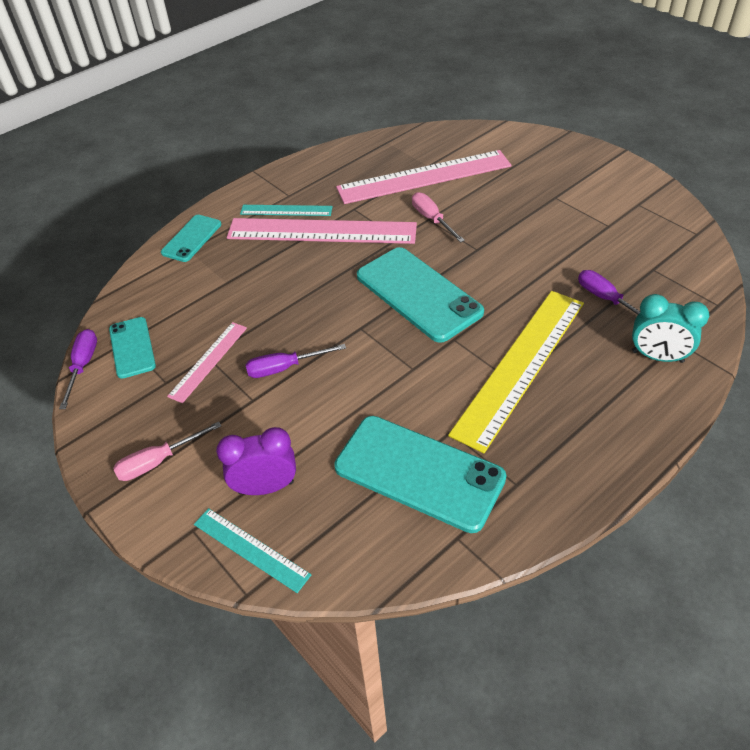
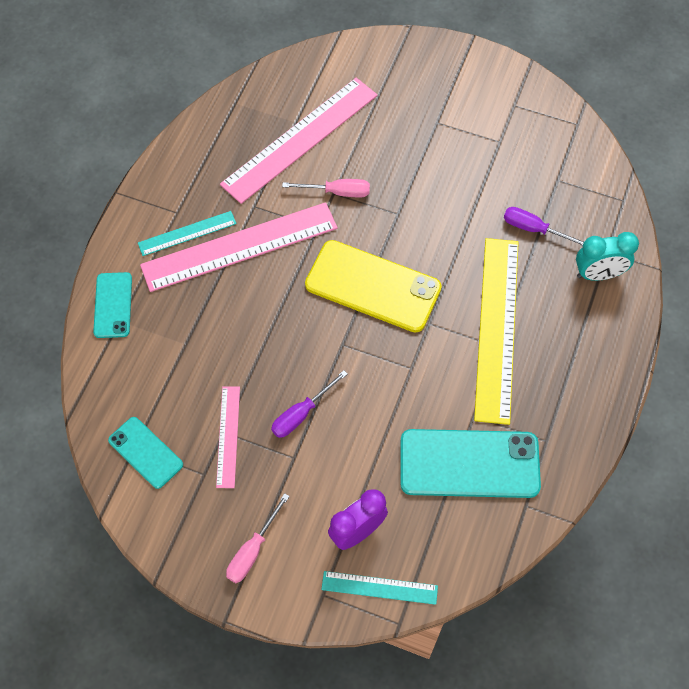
camera: 30 degrees left, 15 degrees up
(83, 366) = (113, 491): purple screwdriver -> none
(418, 294) = (372, 286): turquoise phone -> yellow phone
(432, 219) = (337, 192): pink screwdriver -> pink screwdriver turned 150 degrees clockwise

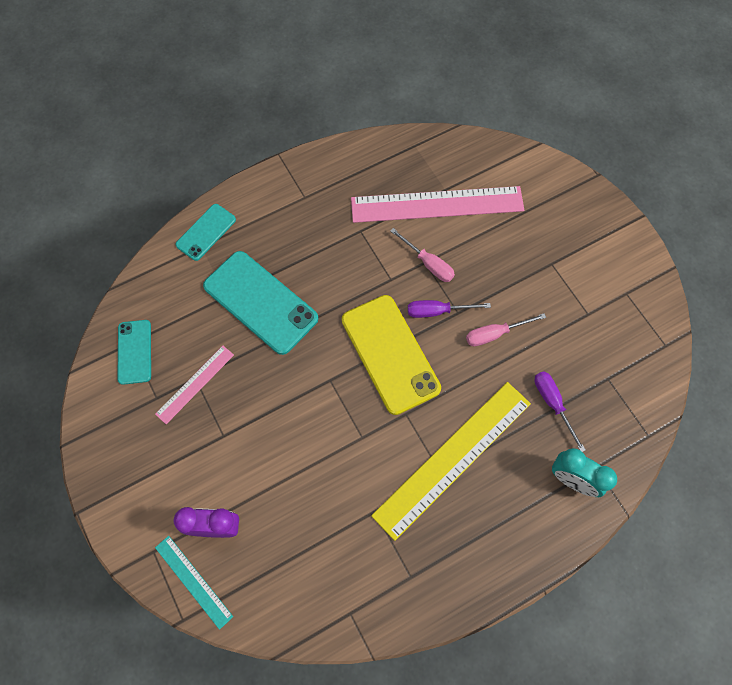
camera: 40 degrees right, 5 degrees up
(187, 233) = (298, 217): turquoise ruler -> none
(239, 247) = (324, 253): pink ruler -> none
(252, 550) = (138, 479): pink screwdriver -> pink screwdriver (495, 334)
(301, 414) = (256, 408): purple screwdriver -> purple screwdriver (437, 311)
(469, 464) = (338, 545): turquoise phone -> turquoise phone (260, 302)

